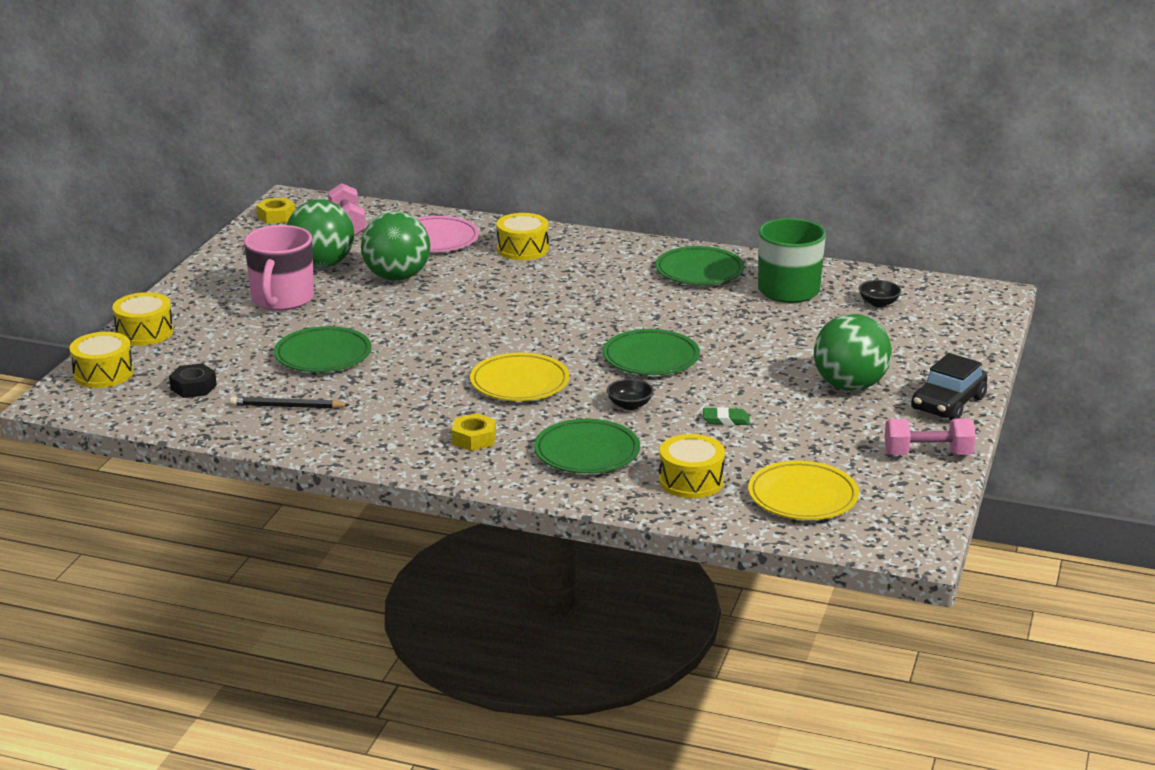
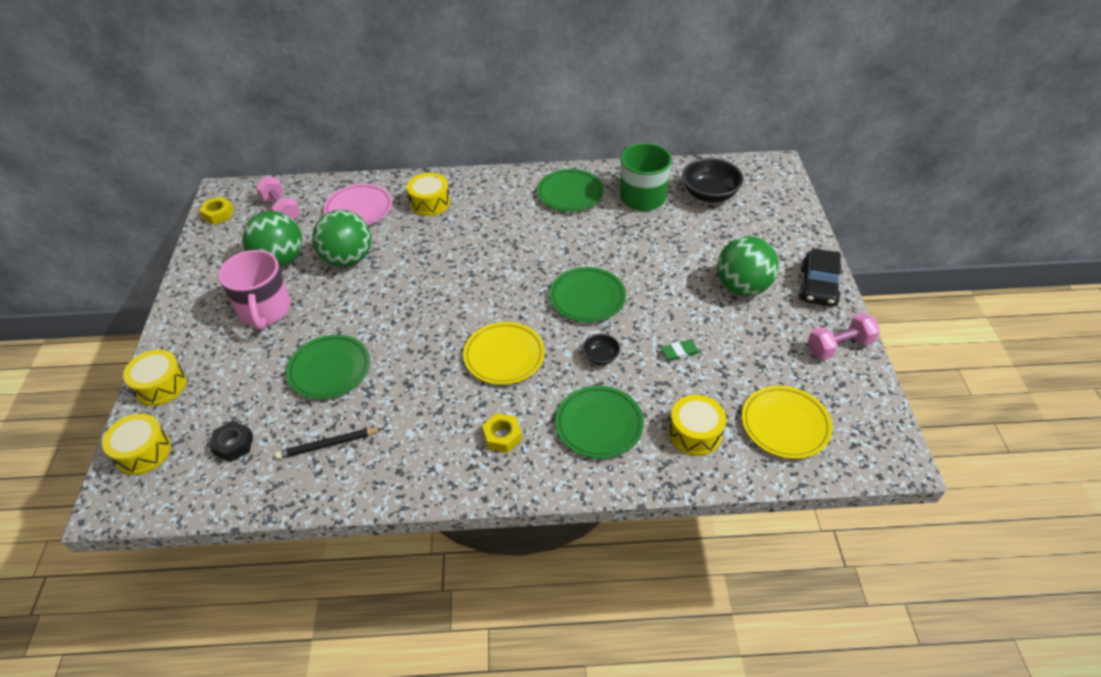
camera: 20 degrees left, 20 degrees up
(878, 303) = (709, 194): black bowl -> black bowl, size x1.94

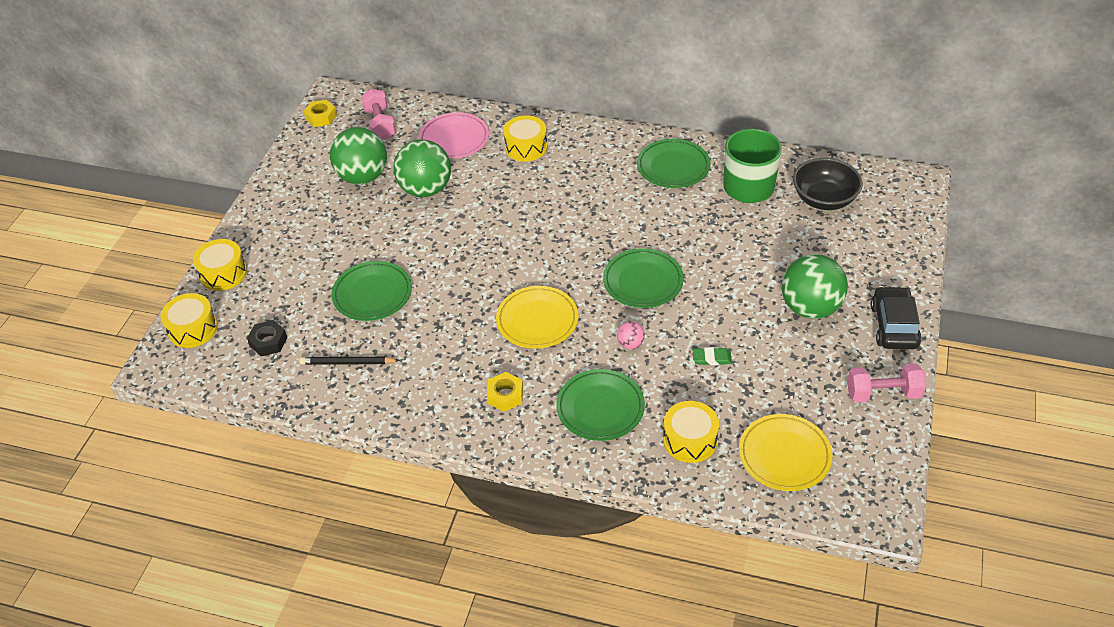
camera: 20 degrees right, 0 degrees up
(265, 310) = (333, 224): pink mug -> none
(600, 357) = (630, 344): black bowl -> pink ball
(818, 286) = (893, 326): black car -> black car turned 150 degrees clockwise

